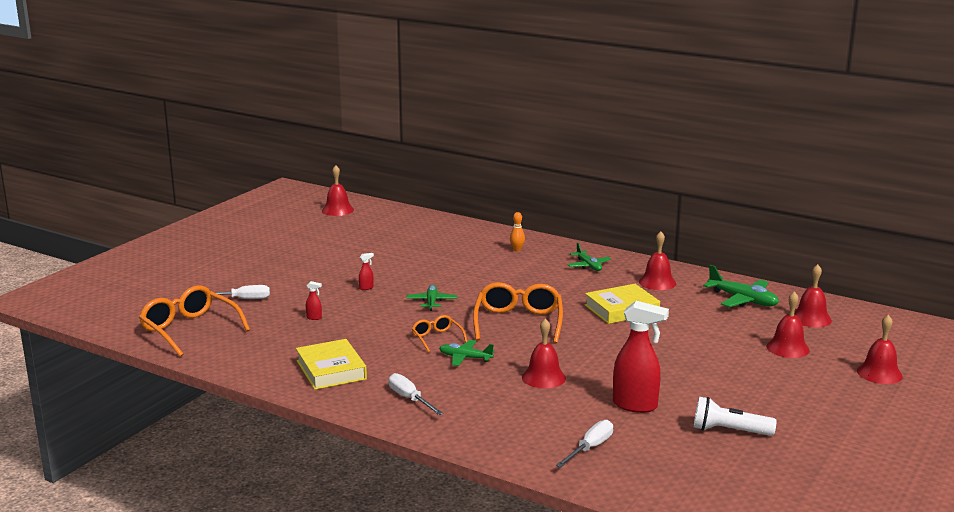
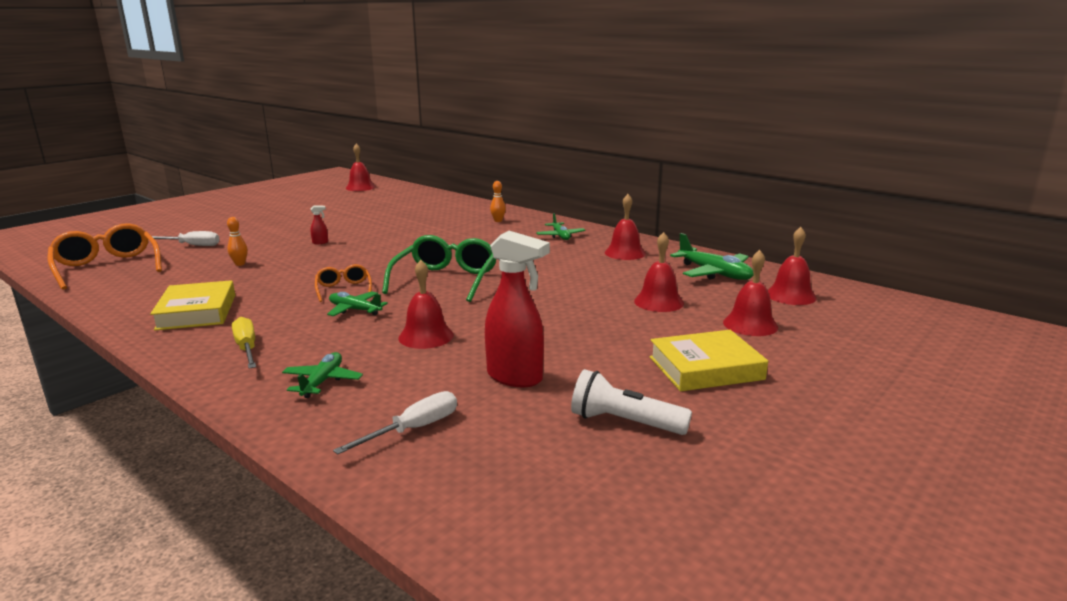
camera: 10 degrees right, 0 degrees up
(314, 318) = (240, 264): red spray bottle -> orange bowling pin
(409, 399) = (247, 348): white screwdriver -> yellow screwdriver
(431, 302) = (372, 257): green plane -> green plane (322, 381)
(518, 322) = (446, 279): orange glasses -> green glasses
(621, 309) = (569, 274): yellow book -> yellow book (705, 368)
(879, 373) = (868, 362): red bell -> red bell (658, 302)

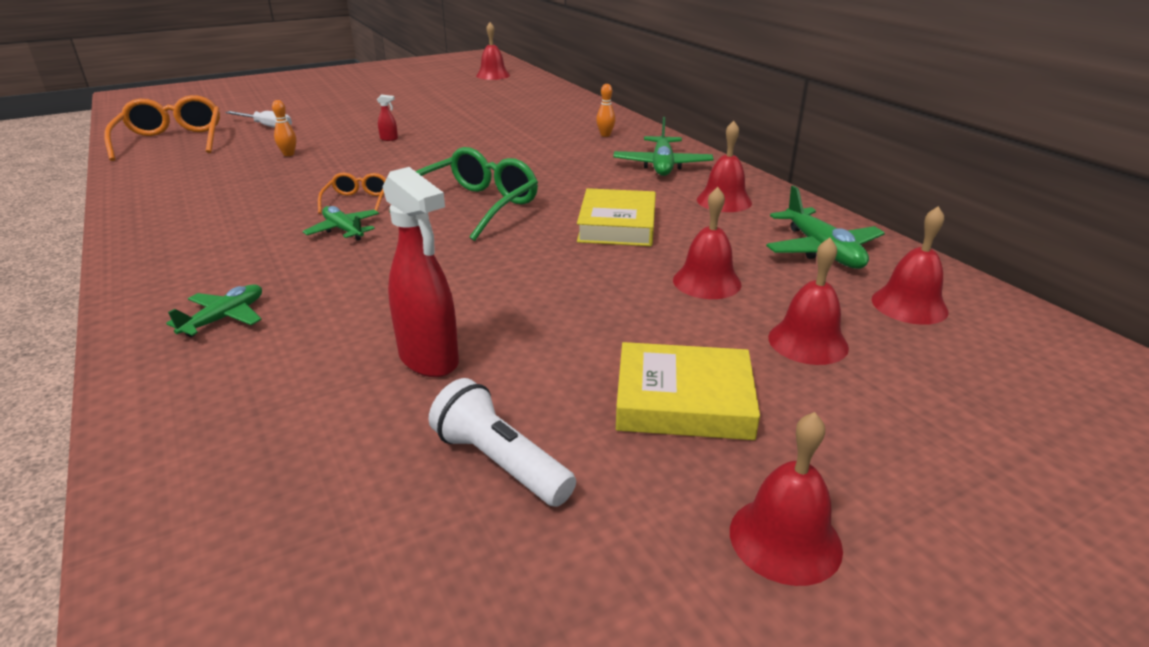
camera: 20 degrees right, 10 degrees up
(197, 312) = (195, 206): yellow book -> yellow book (617, 225)
(247, 348) = (196, 259): yellow screwdriver -> none
(414, 429) = (253, 407): white screwdriver -> none
(426, 336) = (384, 279): red bell -> red bell (785, 539)
(560, 236) = (662, 165): green plane -> green plane, size x1.54

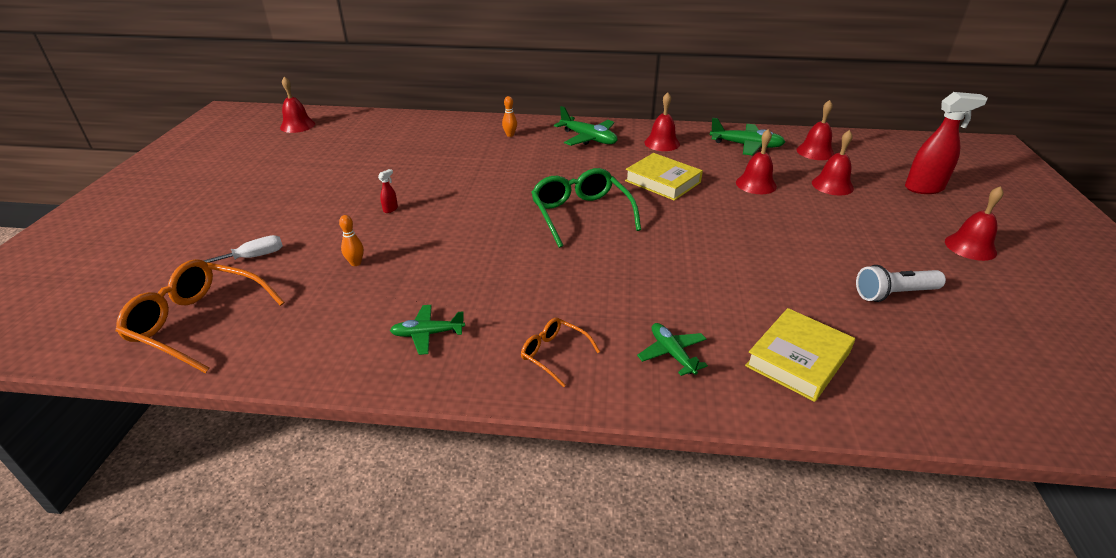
camera: 55 degrees left, 5 degrees up
(343, 230) = (566, 274): green plane -> green plane (427, 334)
(357, 201) = (515, 255): orange glasses -> orange glasses (554, 354)
(429, 360) = (784, 287): red spray bottle -> red spray bottle (924, 188)
(683, 400) = (865, 231): yellow book -> yellow book (798, 359)

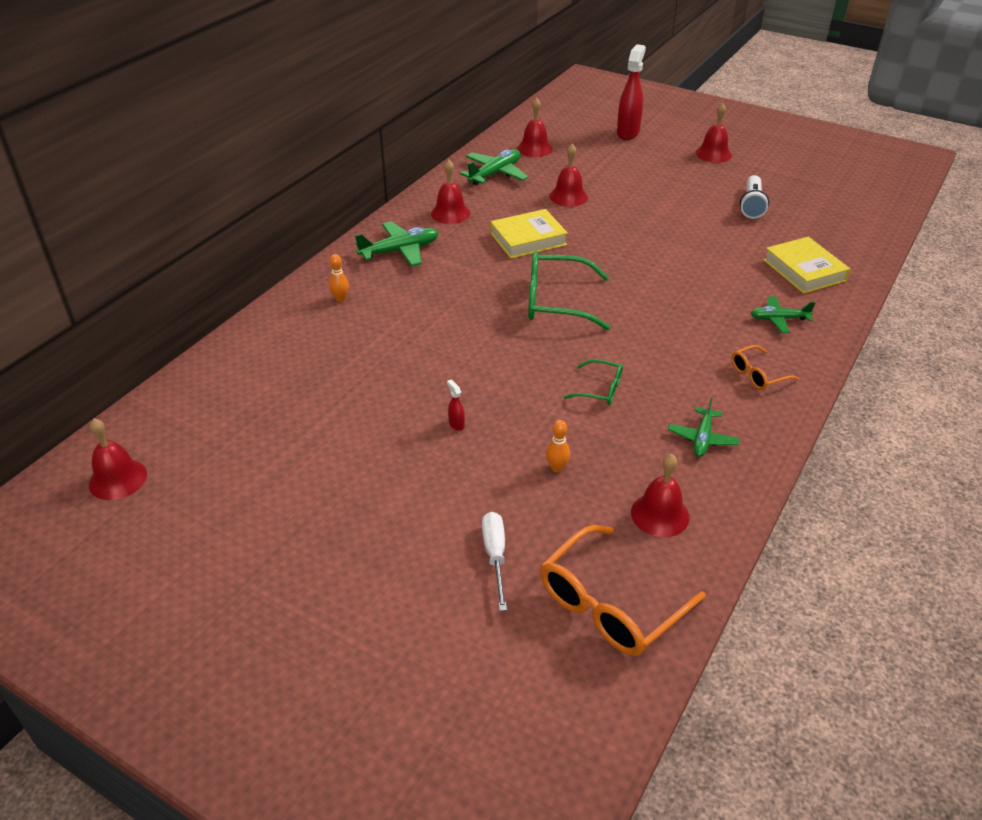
camera: 65 degrees left, 5 degrees up
(469, 262) = (600, 389): none -> green glasses
(832, 185) = (596, 165): red bell -> red bell (660, 514)

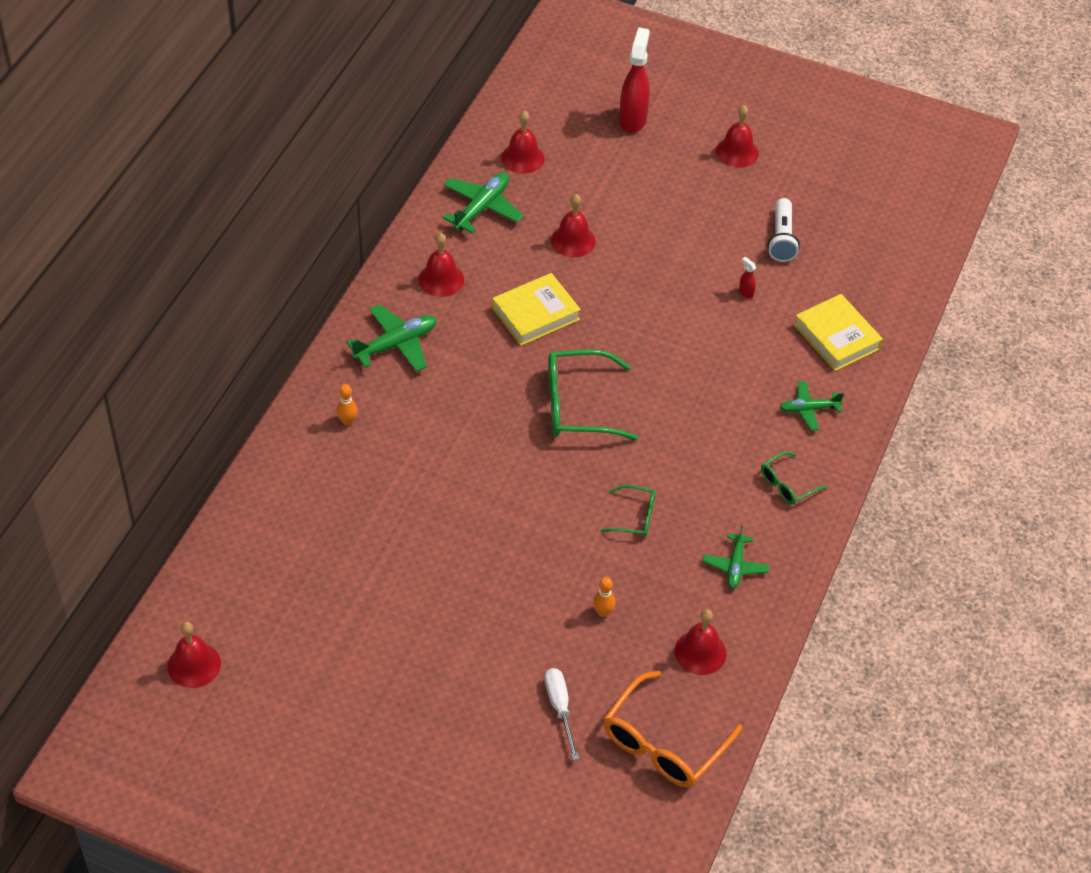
camera: 10 degrees left, 10 degrees up
(456, 424) = (501, 572): red spray bottle -> red spray bottle (746, 292)
(757, 375) = (787, 484): orange glasses -> green glasses

